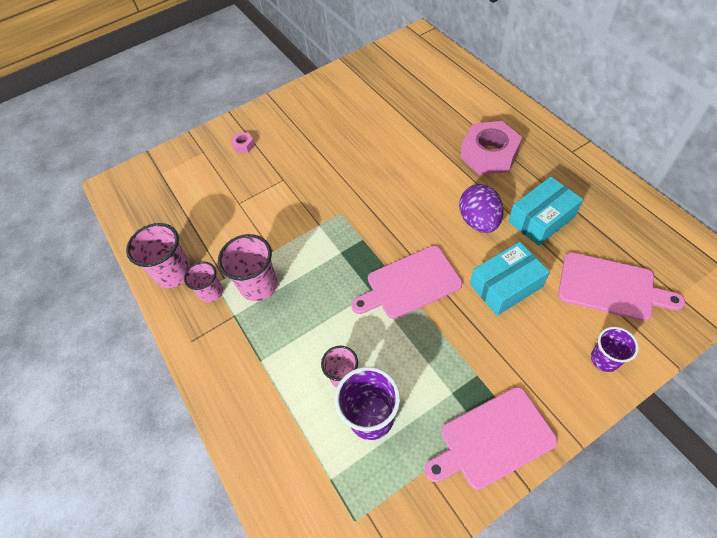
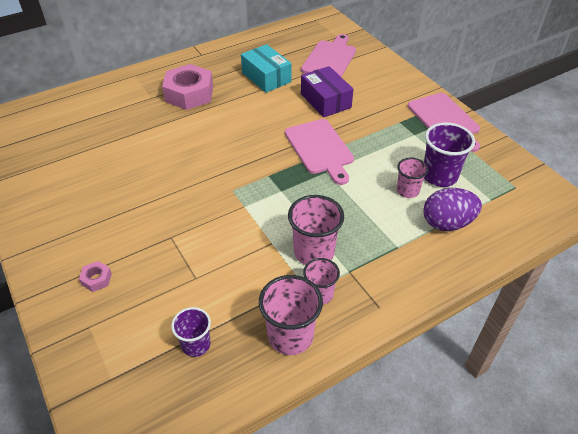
camera: 95 degrees left, 10 degrees down
(479, 221) = (262, 107): purple egg -> purple egg (447, 223)
(506, 286) = (325, 101): turquoise box -> purple box
(604, 359) = (383, 69): purple cup -> purple cup (196, 344)

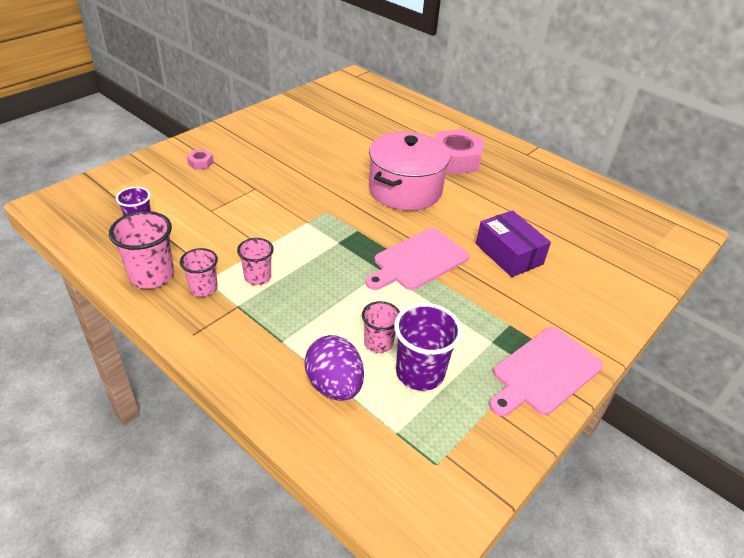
camera: 70 degrees right, 5 degrees down
(221, 134) = (405, 190): none -> pink pot
(266, 77) = (520, 203): turquoise box -> none
(314, 252) = (257, 277): pink cup -> pink cup, size x0.62
(325, 101) = (509, 254): purple box -> purple box turned 75 degrees counterclockwise
(330, 58) = (598, 246): pink cutting board -> none

